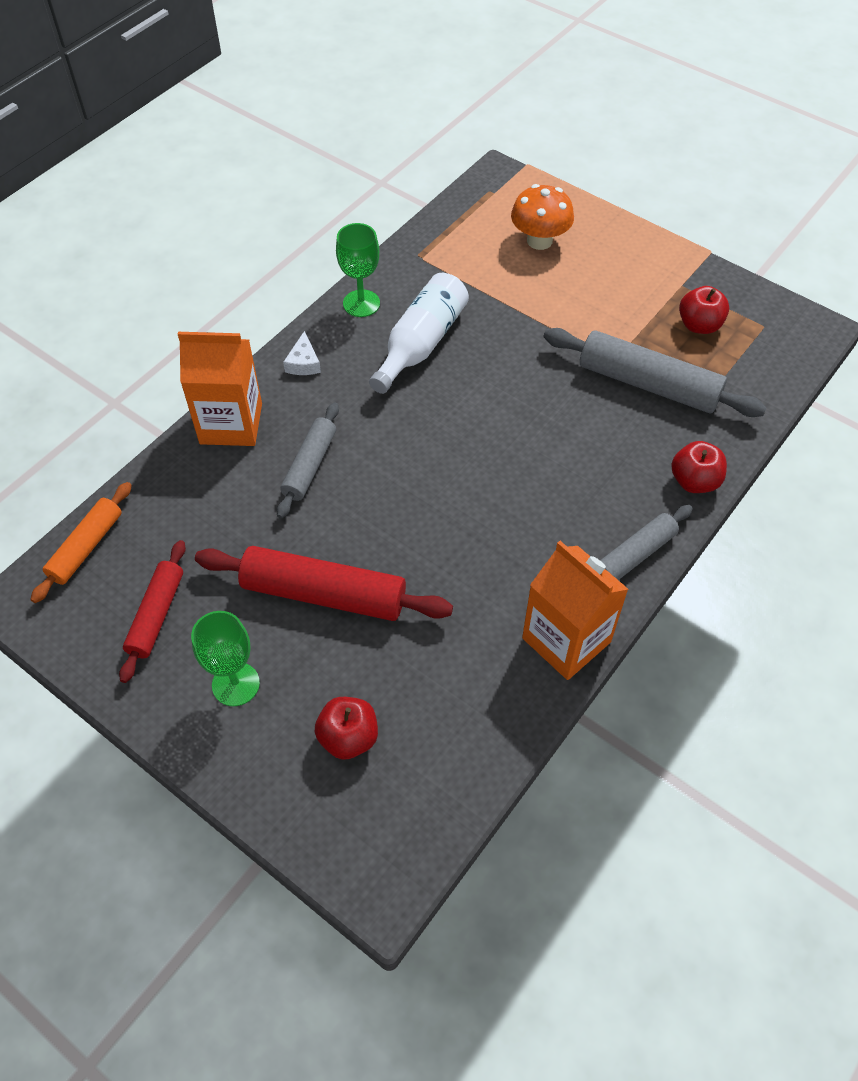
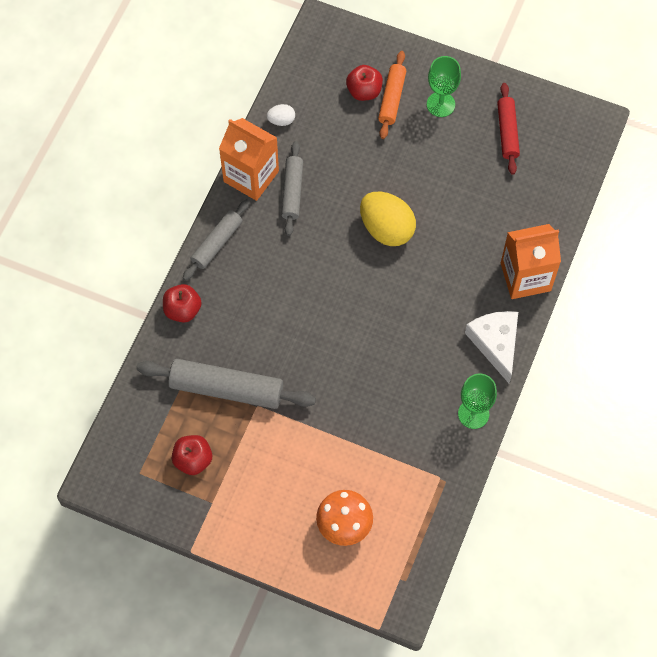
camera: 165 degrees right, 10 degrees up
(86, 547) = (575, 163): orange rolling pin -> orange rolling pin (392, 98)
(303, 363) = (495, 343): white cheese -> white cheese, size x1.89
(310, 466) = (455, 257): grey rolling pin -> grey rolling pin (292, 192)
(324, 594) = (410, 169): red rolling pin -> none
(388, 520) = (386, 229): none -> yellow egg
(421, 344) = (412, 384): white bottle -> none
(498, 720) = (281, 120): none -> white egg

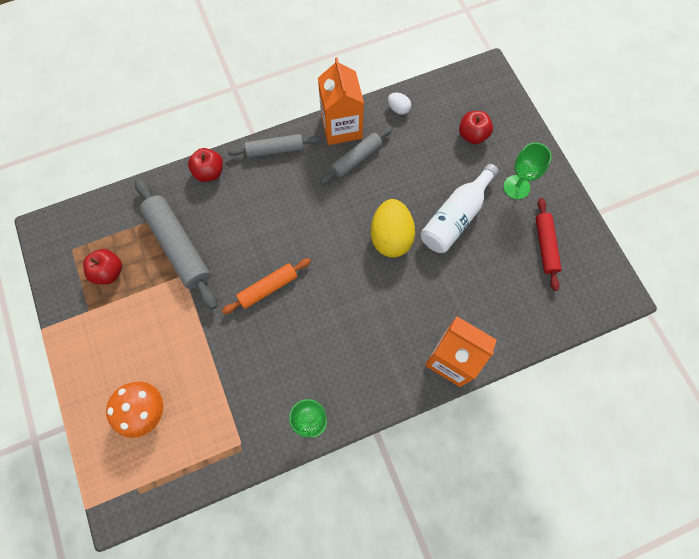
camera: 45 degrees right, 5 degrees up
(392, 98) = (486, 155): orange rolling pin -> orange rolling pin (268, 288)
(419, 169) = (455, 217): none -> white bottle
(495, 343) = (380, 386): white cheese -> none
(507, 132) = (545, 246): red rolling pin -> red rolling pin turned 45 degrees counterclockwise

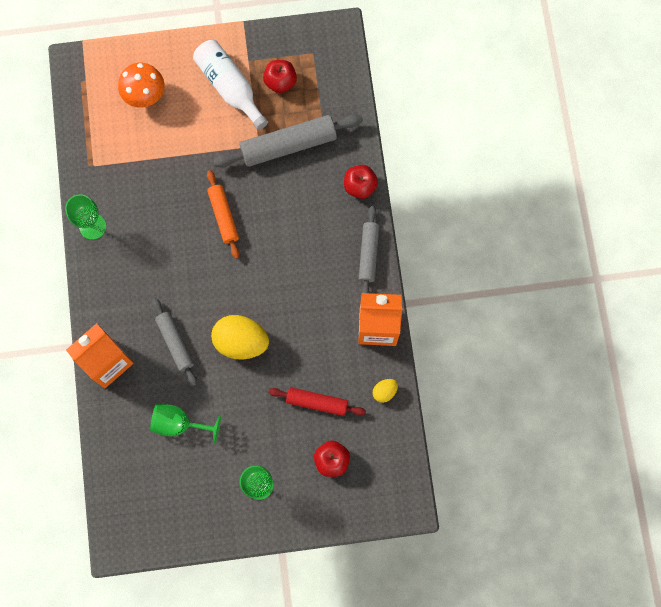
camera: 105 degrees right, 5 degrees up
(356, 159) = (336, 331): grey rolling pin -> grey rolling pin (175, 343)
(398, 109) = (384, 392): white egg -> yellow egg
(455, 217) = (244, 411): white bottle -> white bottle (230, 87)
(487, 271) = (179, 423): none -> green goblet
(545, 246) = (187, 490): red rolling pin -> red rolling pin (317, 402)

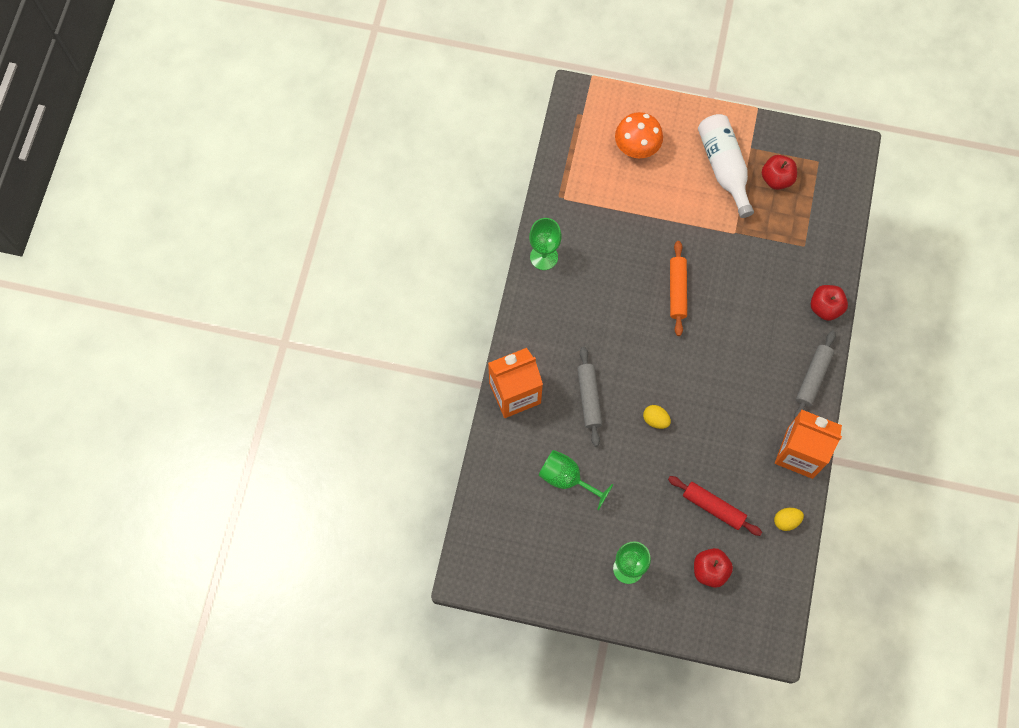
camera: 20 degrees right, 5 degrees down
(241, 341) = (655, 420): yellow egg -> yellow egg, size x0.47
(288, 145) = (765, 243): grey rolling pin -> none

